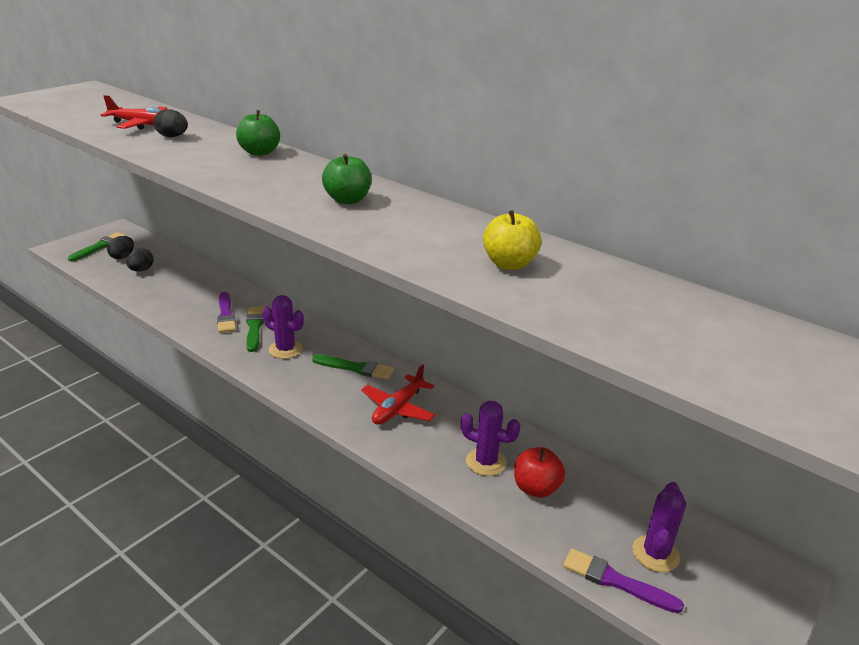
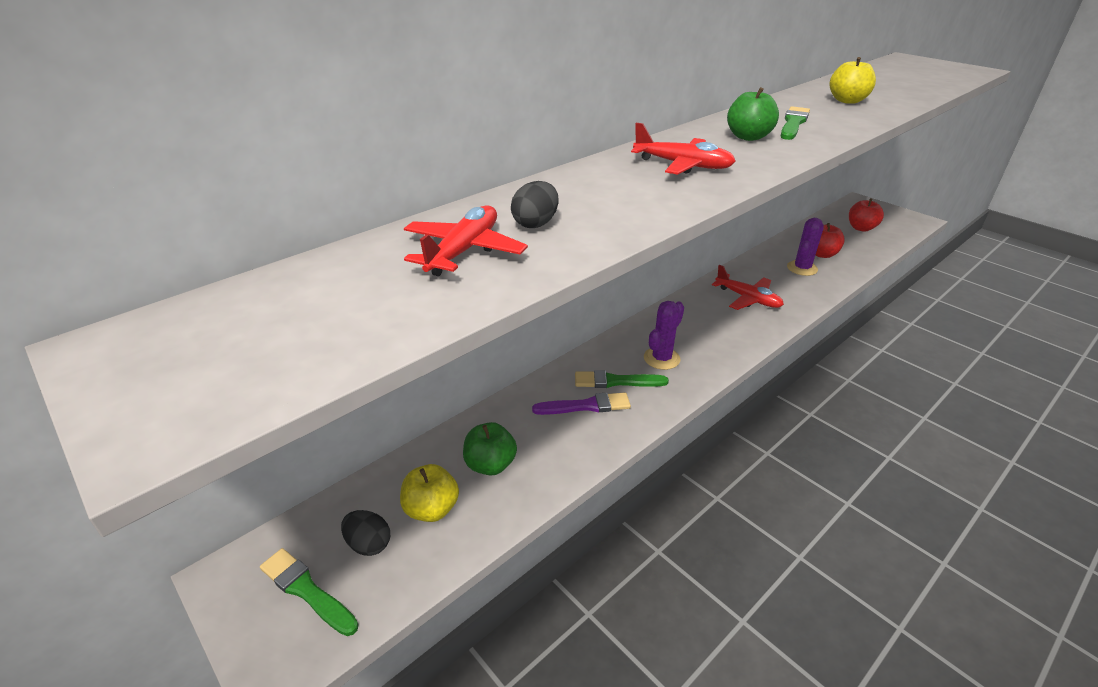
camera: 80 degrees left, 5 degrees up
(141, 270) = (431, 509): black egg -> yellow apple
(260, 152) = (608, 171): green apple -> green apple (490, 465)
(271, 173) = (682, 165): none -> red plane
(356, 368) = (691, 317): green brush -> green brush (793, 123)
(615, 581) = (889, 242): purple brush -> none
(655, 554) = (861, 228): purple cactus -> red apple

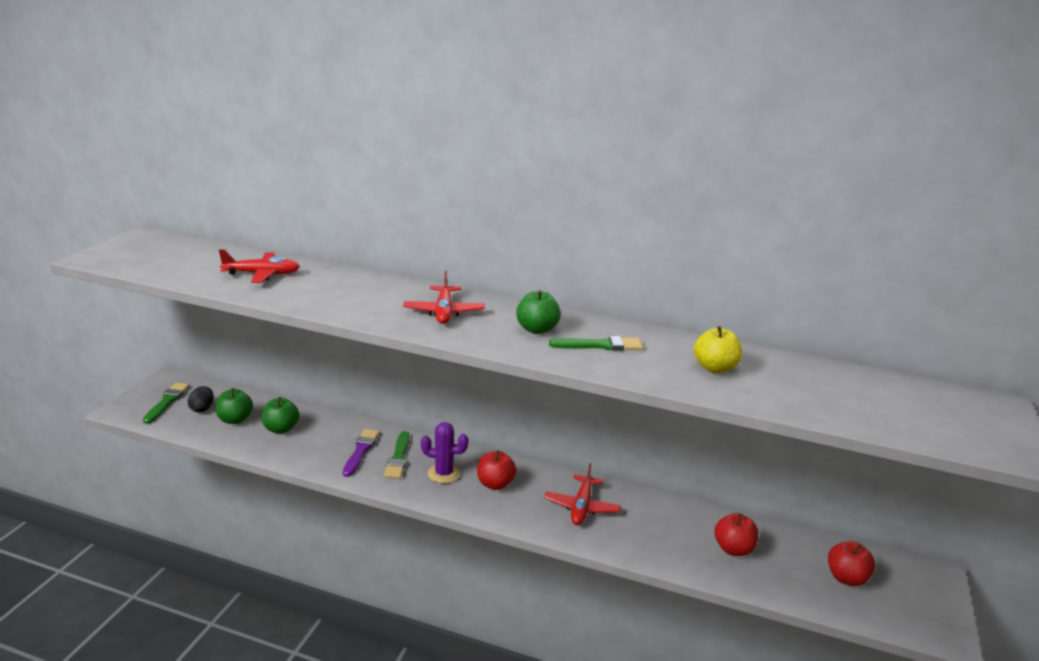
camera: 60 degrees right, 10 degrees down
(431, 509) = (235, 420): yellow apple -> green apple
(535, 224) = (308, 284): black egg -> none
(586, 406) = (360, 451): purple brush -> purple brush turned 135 degrees counterclockwise
(616, 381) = (398, 458): green brush -> green brush turned 150 degrees counterclockwise
(694, 333) = (495, 484): none -> red apple
(802, 268) = (682, 537): purple cactus -> none

